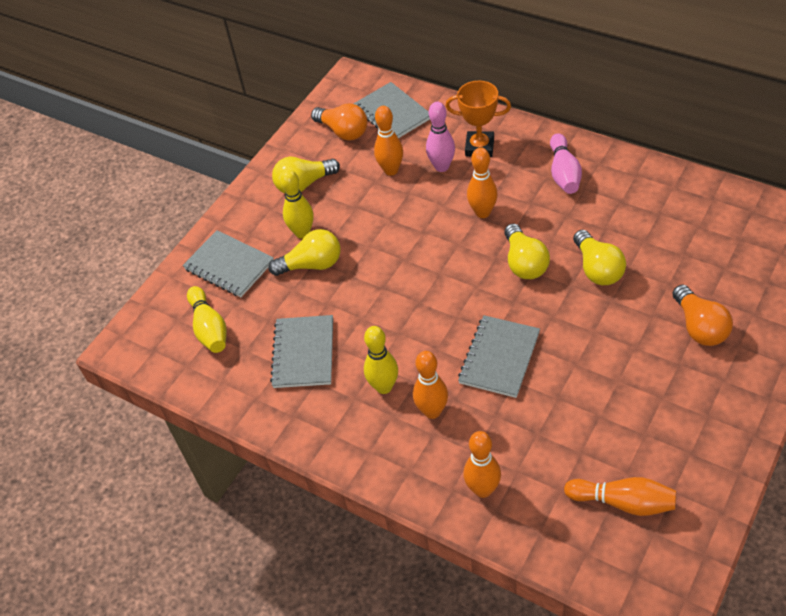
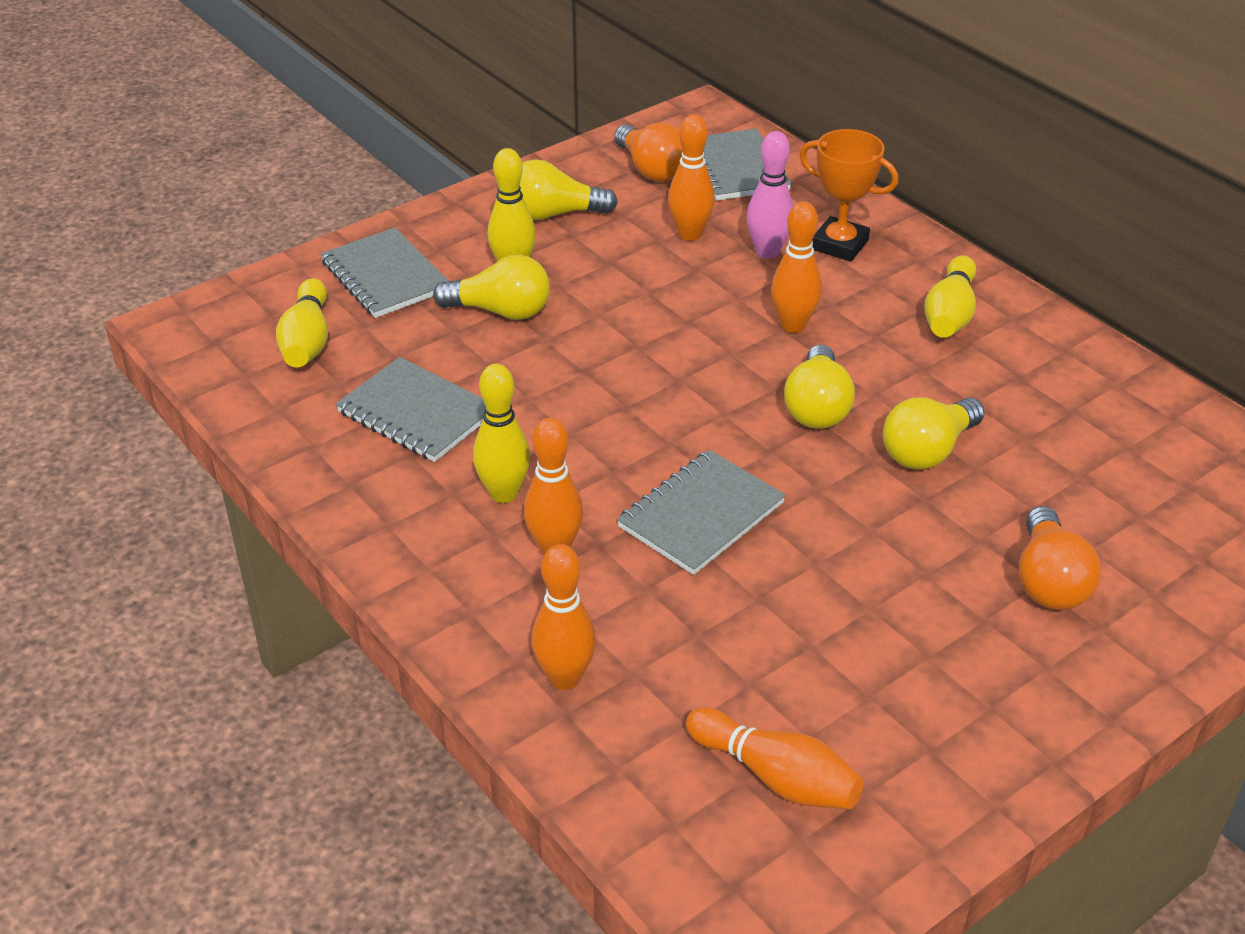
camera: 15 degrees right, 10 degrees down
(303, 353) = (416, 413): grey notebook -> grey notebook turned 75 degrees counterclockwise
(564, 173) = (949, 314): pink bowling pin -> yellow bowling pin
(597, 269) = (927, 451): yellow light bulb -> yellow light bulb turned 45 degrees clockwise

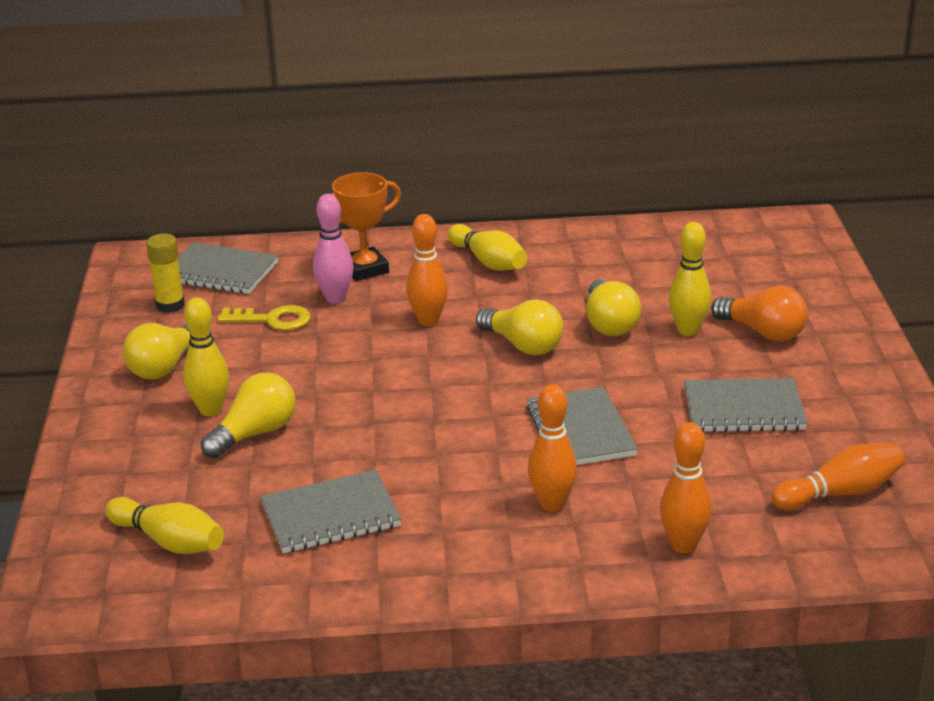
camera: 55 degrees left, 10 degrees down
(385, 276) = (134, 473): grey notebook -> grey notebook (743, 409)
(504, 493) = (469, 506): yellow bowling pin -> yellow bowling pin (688, 330)
(651, 169) = (170, 305): orange light bulb -> yellow glue stick
(690, 234) = (272, 320): orange bowling pin -> yellow key

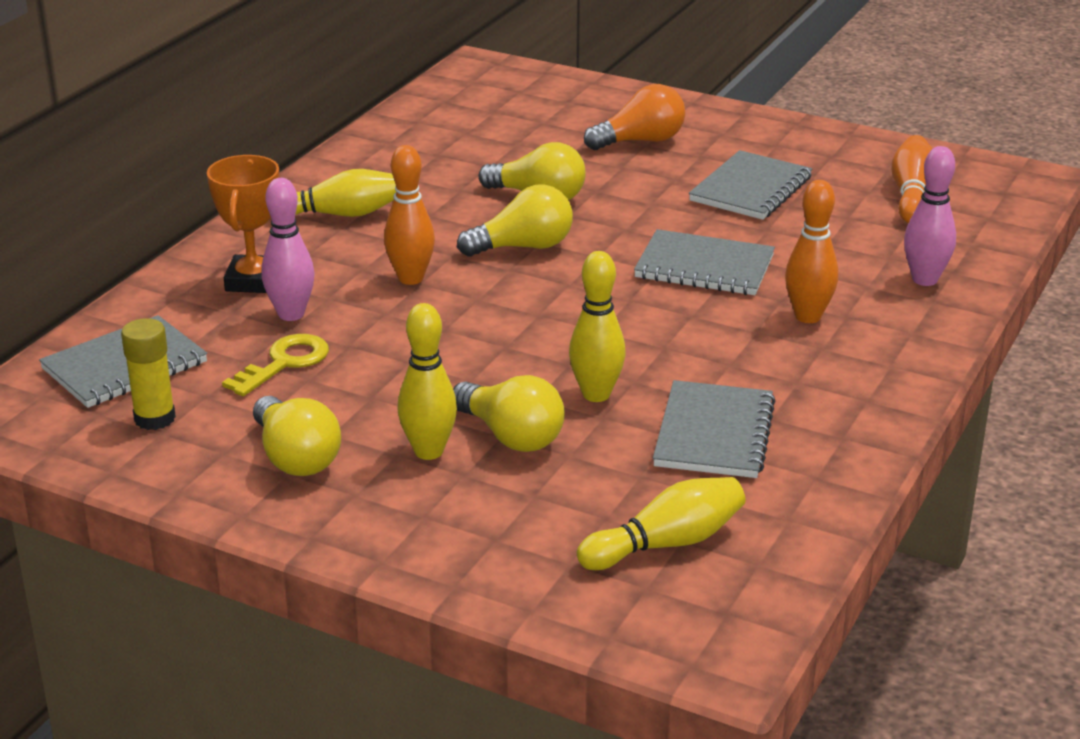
camera: 60 degrees left, 0 degrees up
(255, 433) = (511, 436): yellow light bulb -> yellow light bulb turned 150 degrees clockwise
(683, 545) = (924, 279): orange bowling pin -> pink bowling pin
(688, 330) = (596, 168): yellow bowling pin -> yellow bowling pin (596, 394)

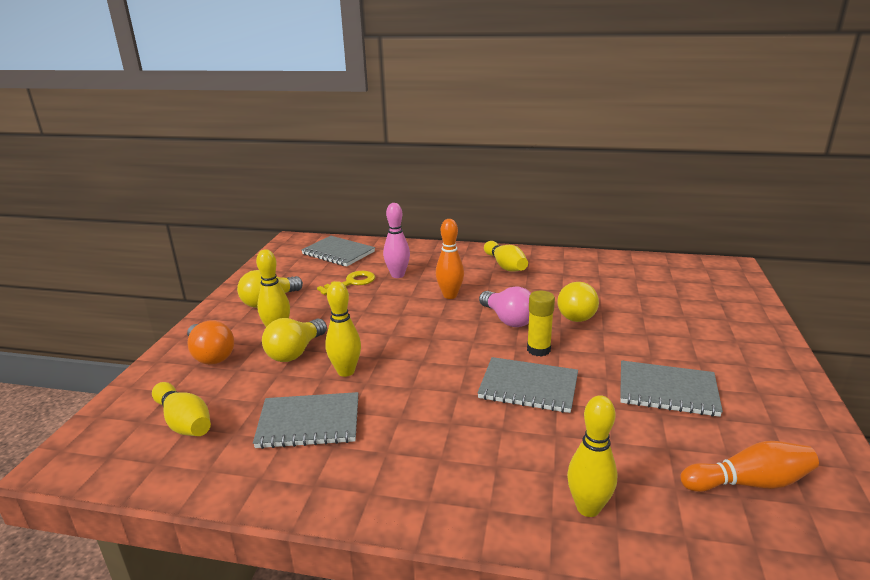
camera: 75 degrees right, 5 degrees down
(155, 418) = (297, 267): yellow glue stick -> yellow glue stick (538, 350)
(253, 281) = (425, 261): orange trophy -> none
(284, 363) = (352, 283): yellow key -> yellow key turned 60 degrees counterclockwise
(523, 247) = (508, 319): yellow light bulb -> pink light bulb
(640, 141) = (692, 334): orange light bulb -> orange light bulb (211, 355)
(704, 267) = (528, 387): grey notebook -> grey notebook turned 75 degrees counterclockwise
(808, 316) = (484, 445): orange bowling pin -> none
(924, 279) = (588, 508): pink bowling pin -> yellow bowling pin

